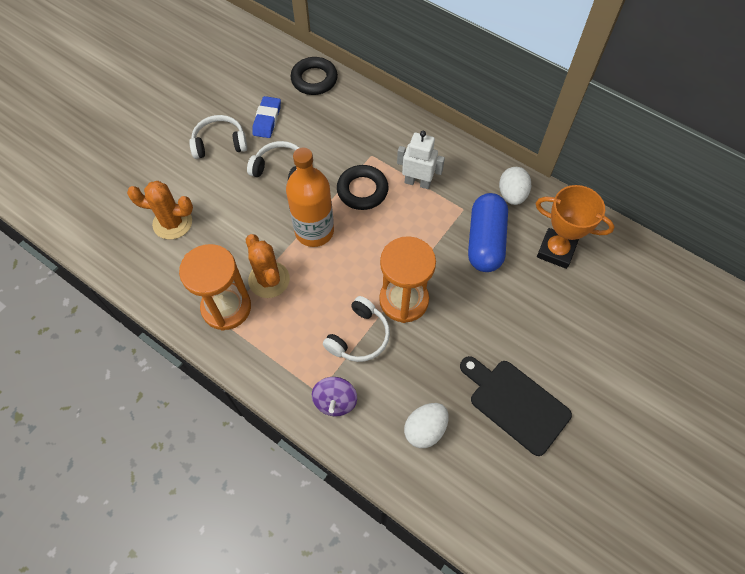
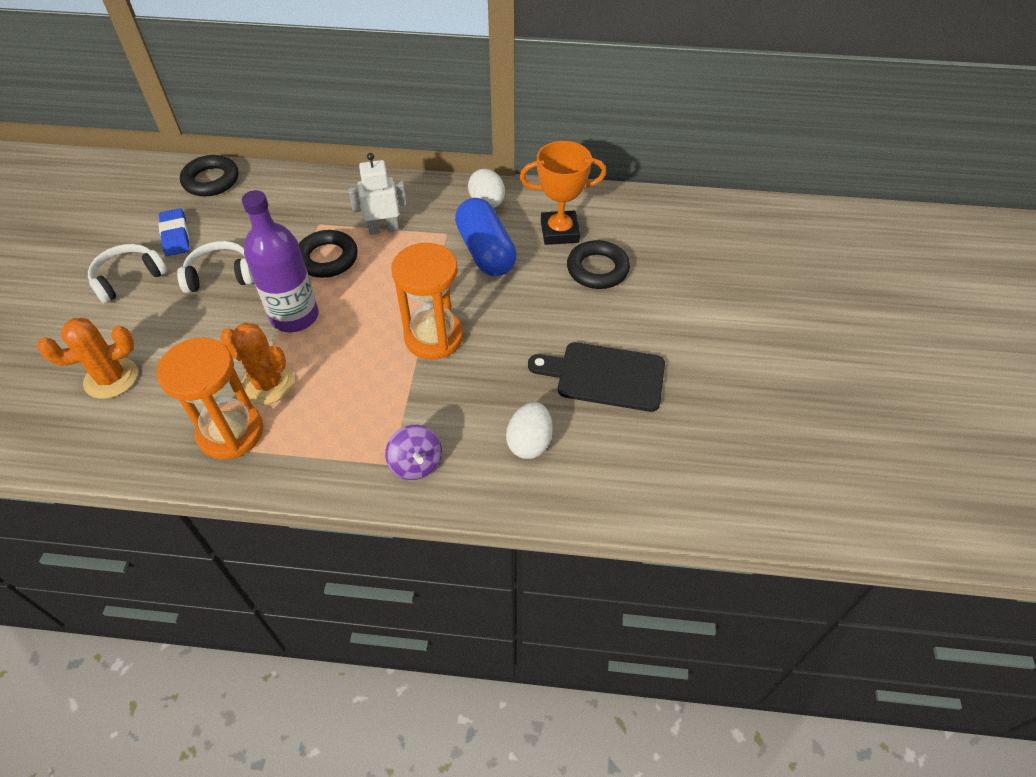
camera: 30 degrees left, 10 degrees down
(314, 231) = (294, 316): orange bottle -> purple bottle
(359, 336) = (405, 391): white headphones -> none
(567, 302) = (597, 269): none -> black ring

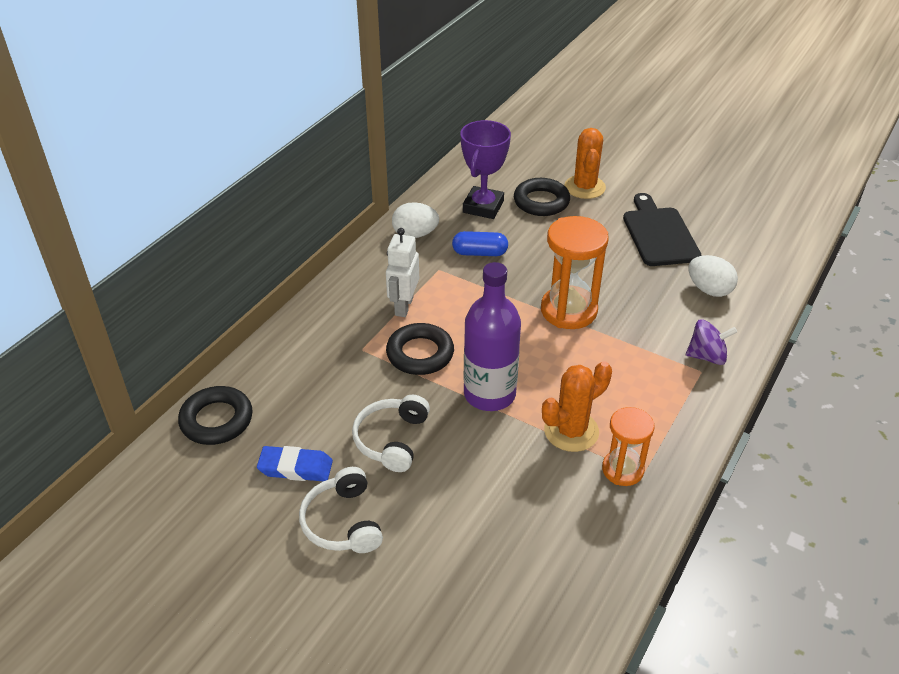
camera: 65 degrees left, 10 degrees down
(111, 378) = (501, 558): orange cactus -> orange cactus (585, 187)
(231, 432) = (622, 470): orange hourglass -> orange hourglass, size x0.62
(486, 251) = (479, 253): blue capsule -> blue capsule, size x0.59
(559, 232) = (483, 207): orange trophy -> purple trophy
(604, 376) = (659, 234): black cutting board -> black cutting board turned 135 degrees clockwise

